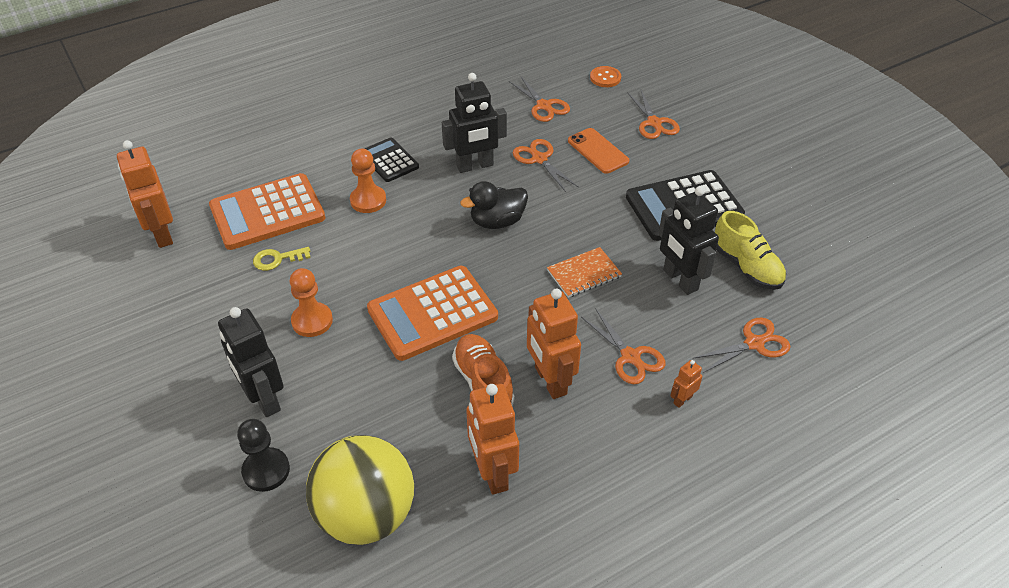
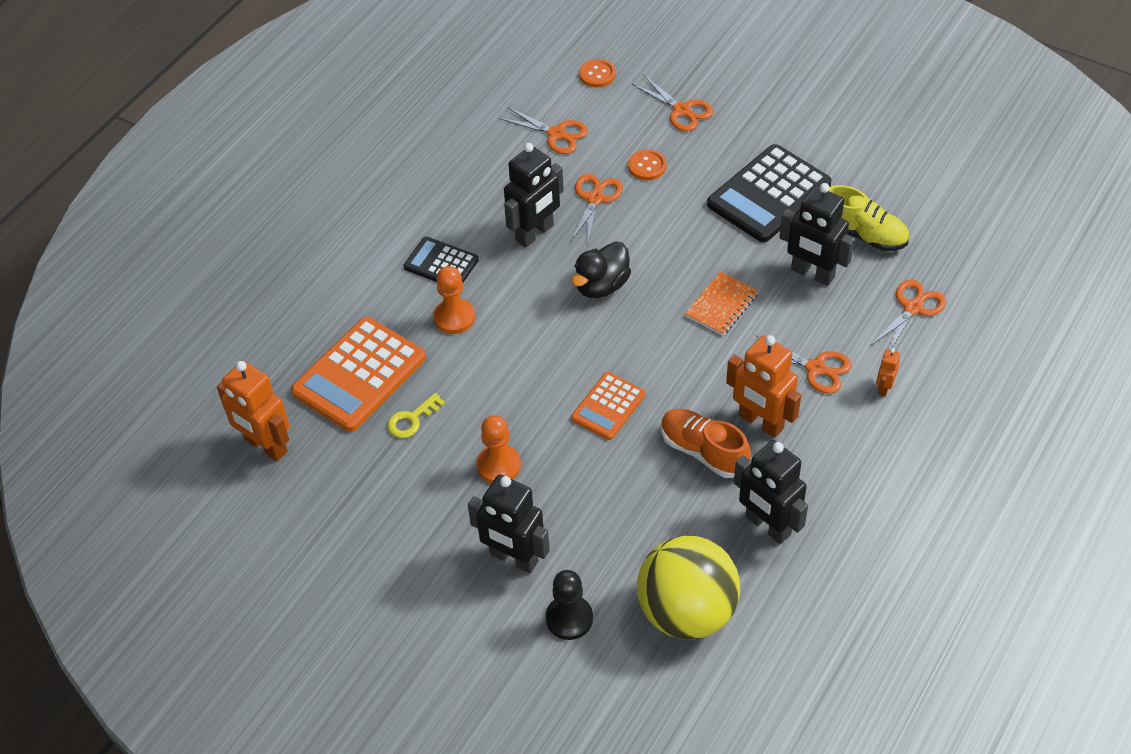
camera: 25 degrees left, 5 degrees up
(432, 313) = (608, 406): orange calculator -> orange calculator, size x0.57
(492, 473) = (767, 526): orange robot -> black robot
(539, 159) = (595, 199): orange scissors -> orange scissors turned 75 degrees clockwise
(598, 151) = (647, 166): orange phone -> orange button

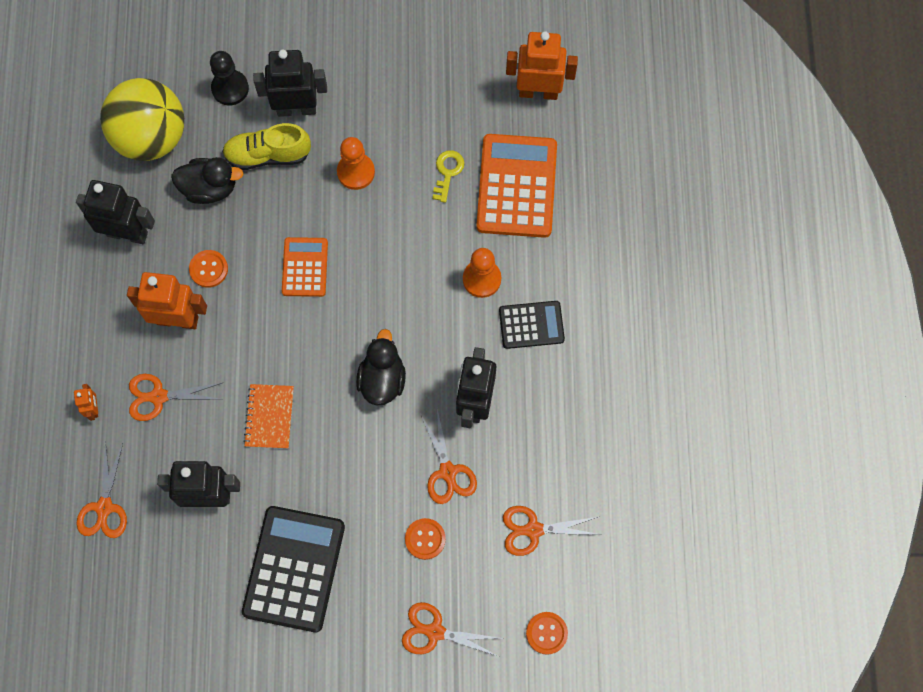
camera: 145 degrees right, 20 degrees up
(655, 526) = (209, 188): none -> black duck
(703, 451) = (208, 269): orange shoe -> orange button
(863, 235) = (185, 568): yellow shoe -> yellow shoe (268, 155)

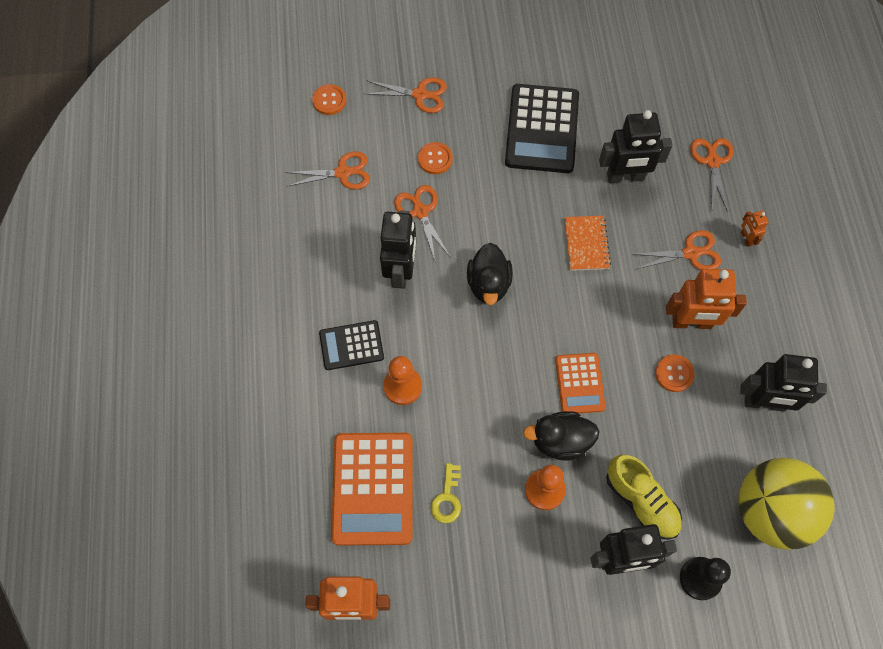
camera: 175 degrees right, 5 degrees down
(209, 188) = (694, 458): black duck -> black duck (560, 441)
(268, 155) = (641, 501): yellow shoe -> yellow shoe turned 60 degrees clockwise

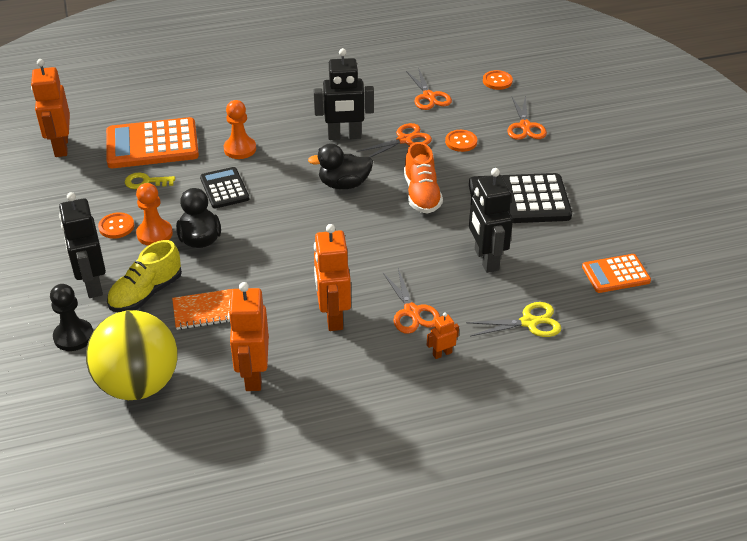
camera: 80 degrees right, 25 degrees down
(351, 345) = (271, 120): black calculator -> black calculator (224, 188)
(518, 213) = (421, 194): none -> orange shoe
(579, 383) = (256, 246): orange calculator -> orange calculator (615, 274)
(586, 244) = (401, 239): orange notebook -> orange notebook (205, 311)
(674, 374) = (275, 307): orange button -> orange button (116, 227)
(712, 162) = (529, 322): orange scissors -> yellow scissors
(764, 403) = (253, 375): black robot -> orange robot

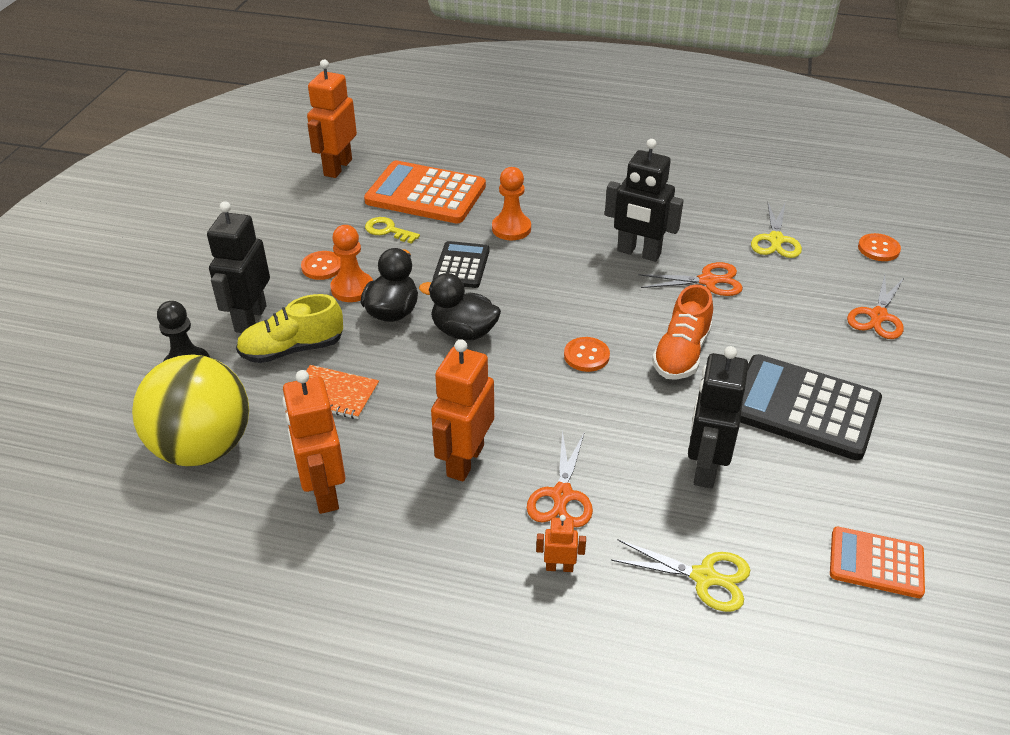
camera: 30 degrees right, 0 degrees up
(253, 375) = (323, 492): orange robot -> orange robot turned 45 degrees counterclockwise
(344, 184) = (596, 308): black duck -> black duck (464, 332)
(429, 96) = (775, 240): orange scissors -> yellow scissors
(461, 142) = (778, 307): orange button -> orange button (586, 356)

